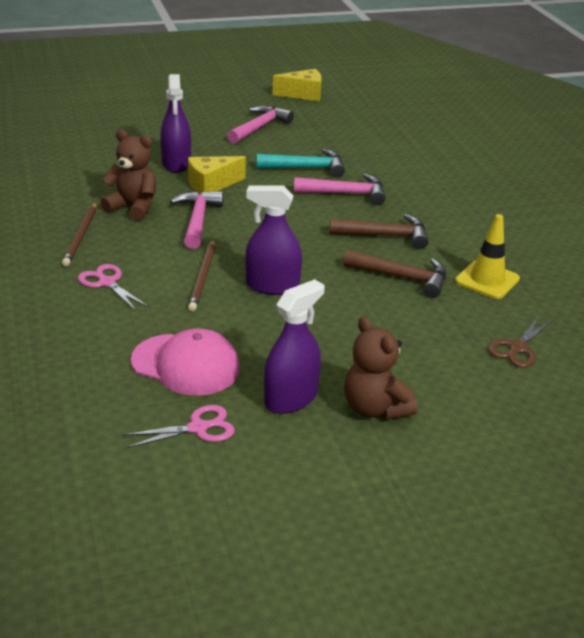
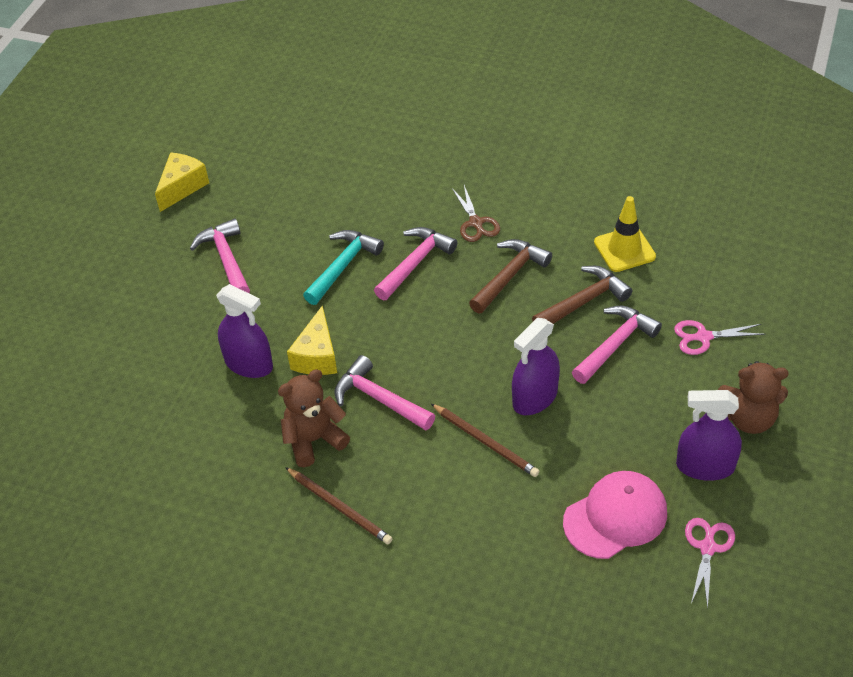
camera: 50 degrees left, 15 degrees up
(107, 282) = (443, 521): pink scissors -> pink scissors (703, 337)
(291, 398) = (705, 466): purple spray bottle -> purple spray bottle turned 75 degrees counterclockwise
(375, 307) = (615, 344): none -> pink hammer
(517, 348) = (727, 288): brown scissors -> brown scissors (476, 223)

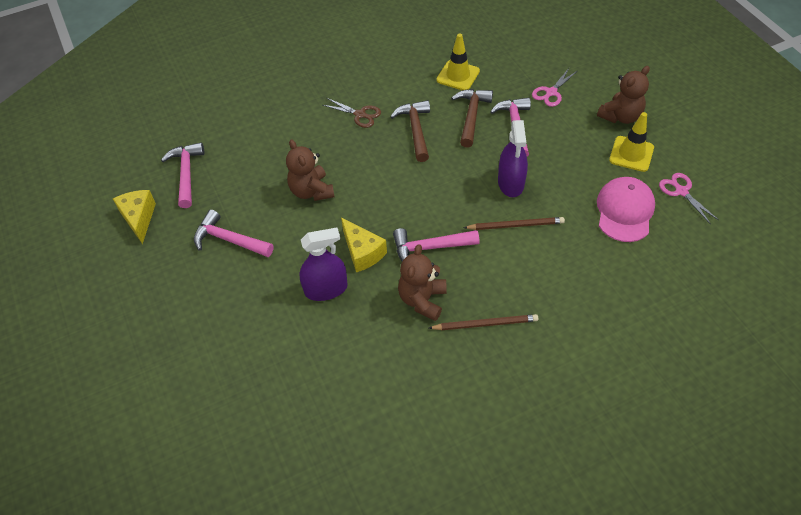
camera: 45 degrees left, 5 degrees up
(343, 266) = (311, 191): turquoise hammer -> brown teddy bear
(415, 263) = (353, 159): pink hammer -> pink hammer (186, 173)
(705, 466) = (631, 154): purple spray bottle -> yellow traffic cone

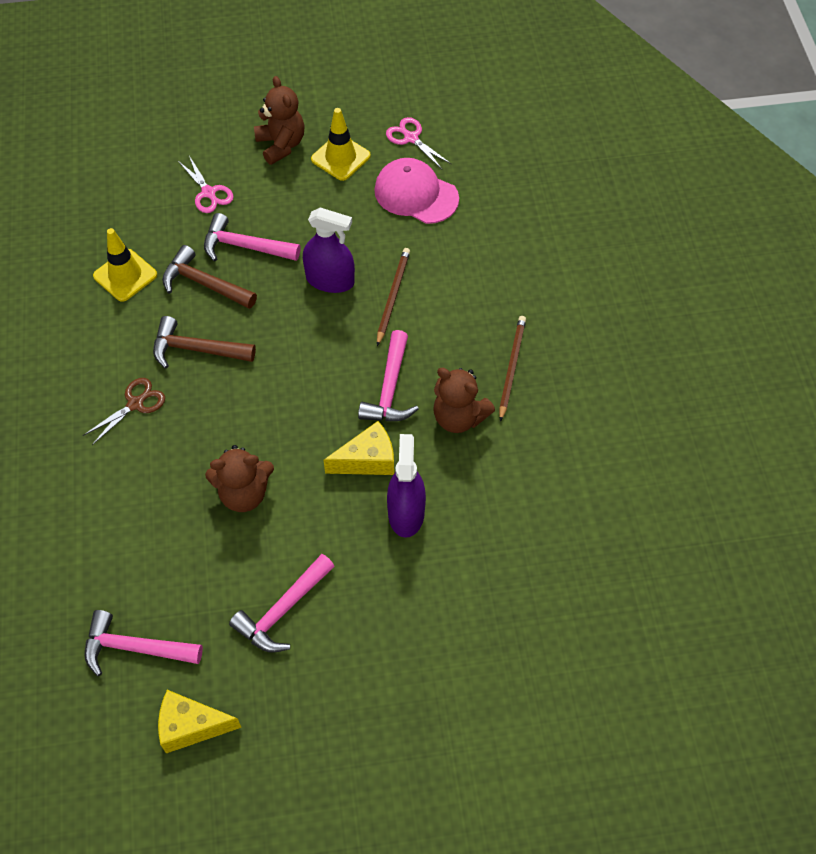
camera: 75 degrees left, 5 degrees up
(681, 191) = (411, 138): pink scissors -> pink scissors turned 60 degrees clockwise

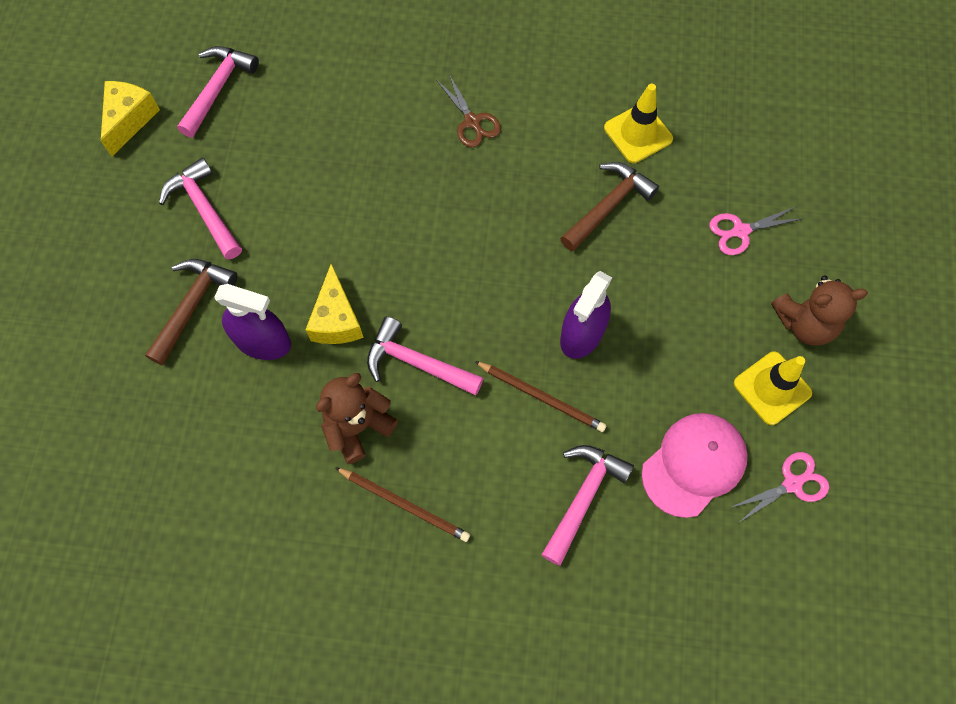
camera: 105 degrees right, 10 degrees up
(196, 349) = (523, 184): brown hammer -> brown hammer (192, 305)
(244, 246) = (652, 254): pink hammer -> pink hammer (583, 497)
(244, 493) = (338, 198): brown teddy bear -> none

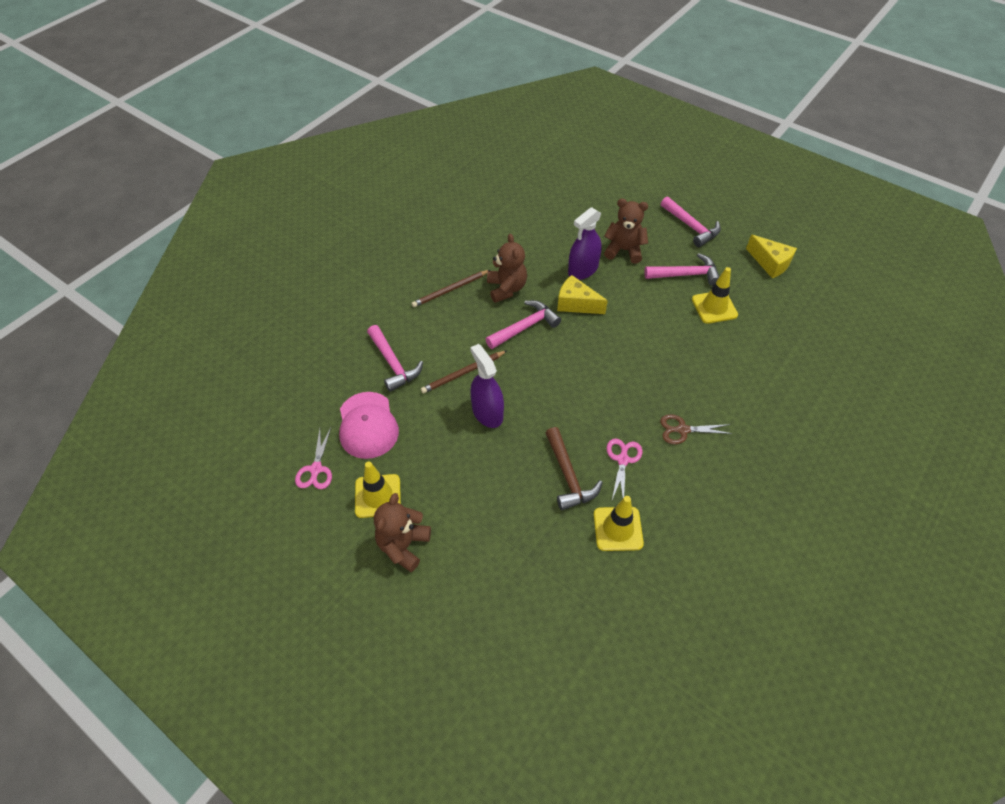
camera: 120 degrees right, 15 degrees down
(192, 305) = (624, 250): brown hammer -> brown teddy bear
(218, 88) = (777, 309): pink hammer -> pink hammer (691, 227)
(251, 155) = (714, 307): none -> yellow traffic cone
(740, 231) = (497, 549): pink scissors -> pink scissors (623, 459)

